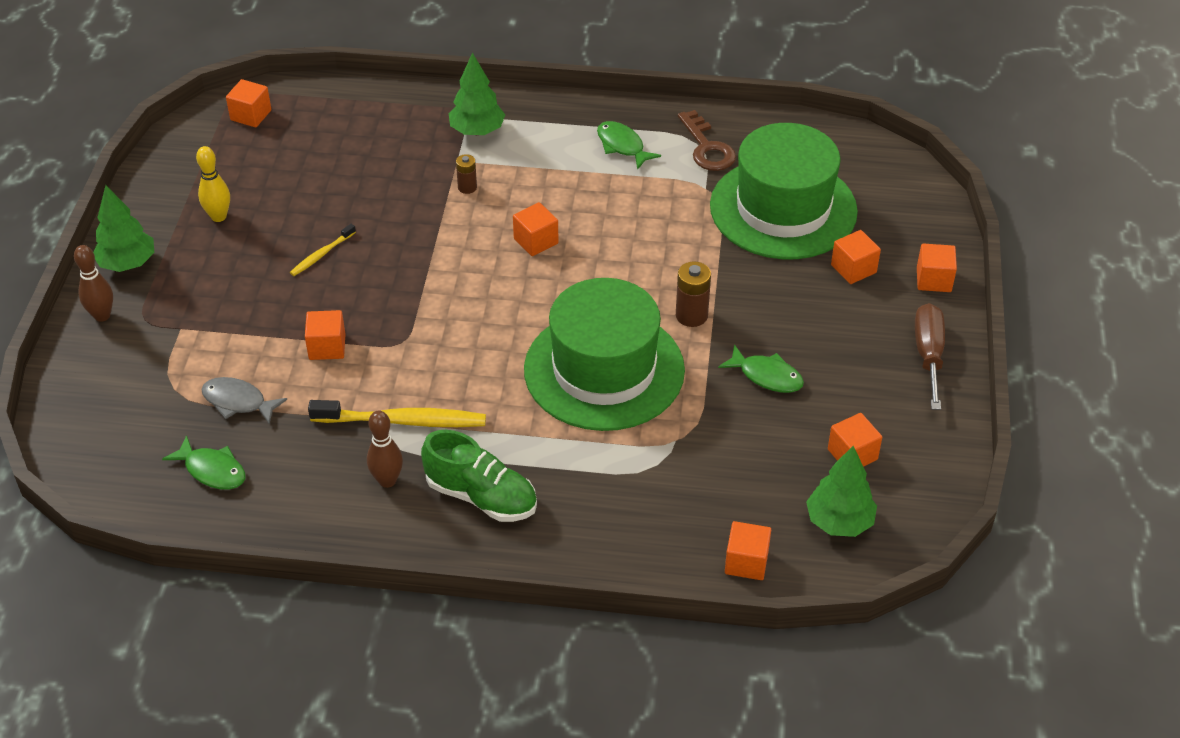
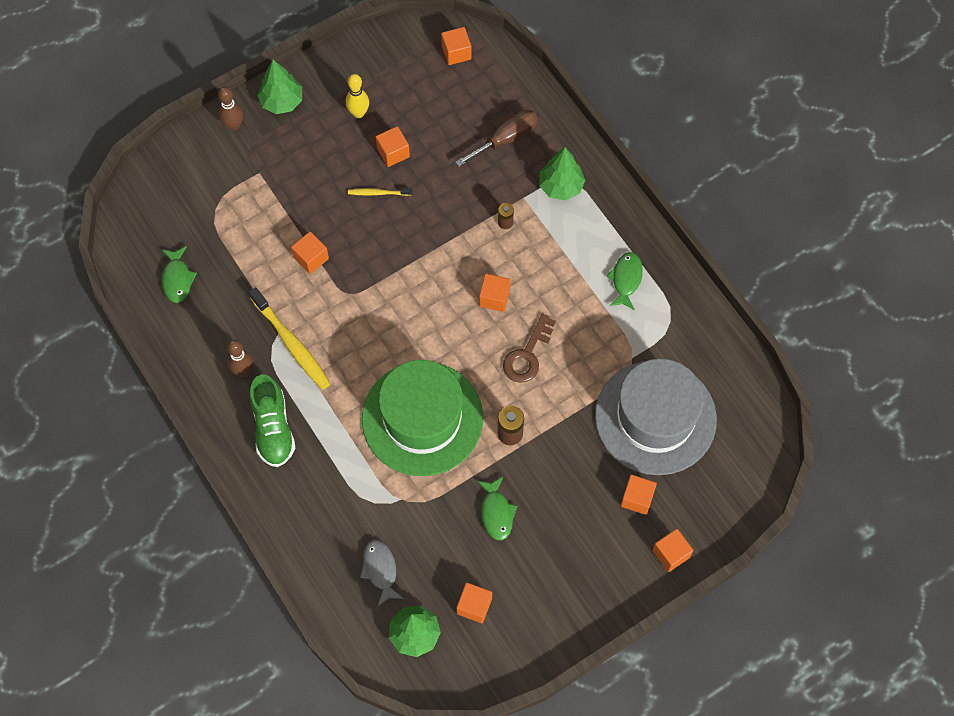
camera: 50 degrees right, 20 degrees up
(238, 402) = (233, 249): grey fish -> grey fish (380, 570)
(707, 147) = (672, 330): brown key -> brown key (527, 355)
(746, 562) = (342, 604): orange cube -> orange cube (393, 152)
(783, 208) = (655, 417): green hat -> grey hat
(928, 355) = (598, 595): brown screwdriver -> brown screwdriver (506, 138)

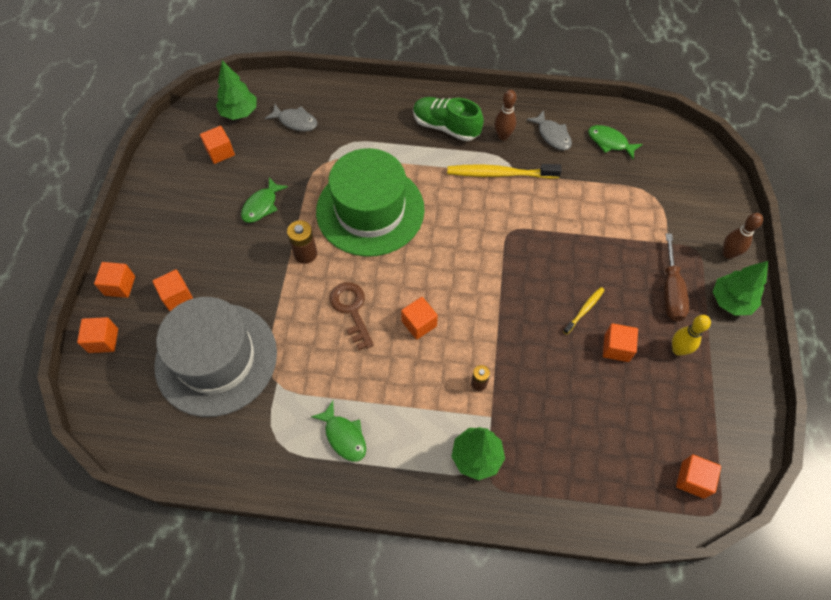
camera: 130 degrees right, 5 degrees down
(208, 331) = (552, 135): none -> grey fish
(311, 258) = (560, 228): orange cube -> orange cube (103, 340)
(496, 513) = (262, 205): green fish -> green fish turned 90 degrees counterclockwise
(506, 138) = (563, 449): brown screwdriver -> brown screwdriver (670, 291)

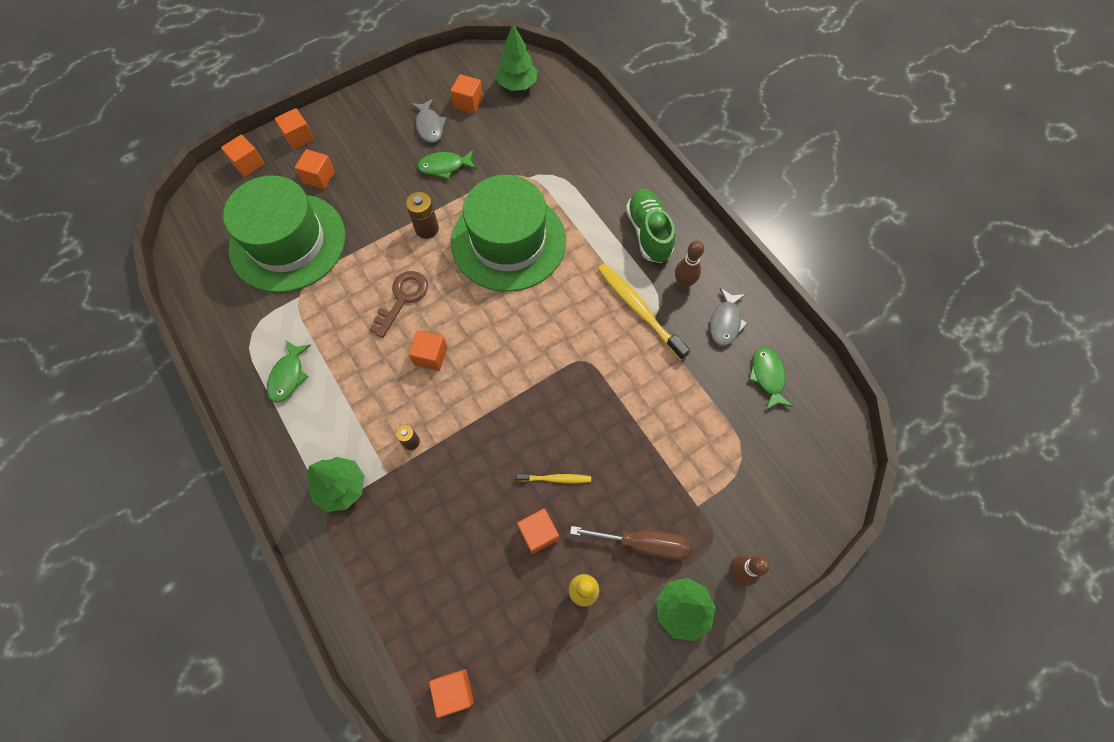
camera: 50 degrees right, 5 degrees up
(216, 358) = (288, 242): grey hat -> green hat
(295, 121) = (545, 126): grey fish -> grey fish (429, 126)
(670, 291) = (643, 543): brown screwdriver -> brown screwdriver turned 135 degrees counterclockwise

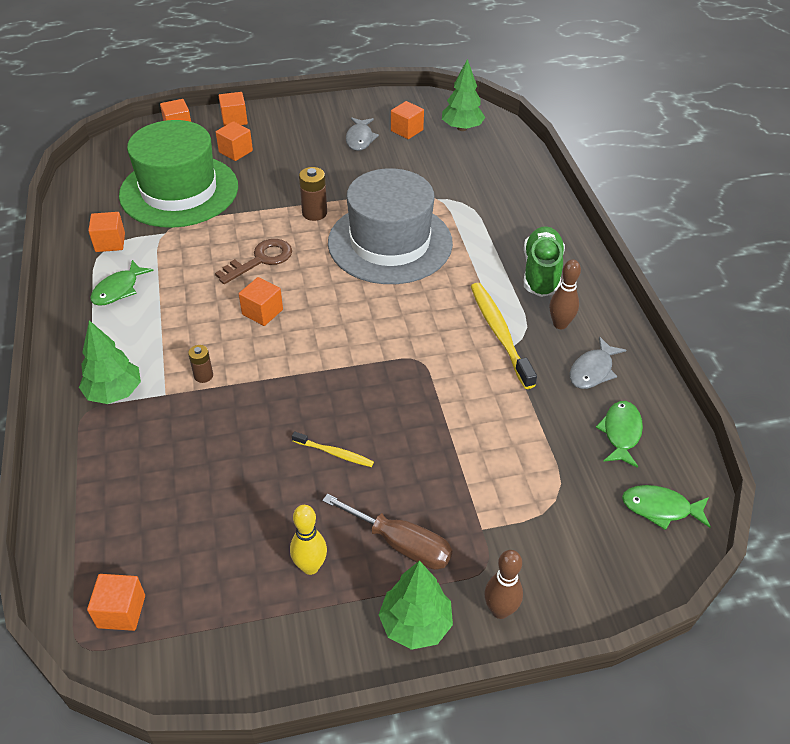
camera: 20 degrees right, 20 degrees down
(444, 166) = (358, 171): green fish -> green fish (660, 508)
(508, 241) = (390, 243): green hat -> grey hat
(538, 533) = (290, 496): orange cube -> orange cube (110, 242)

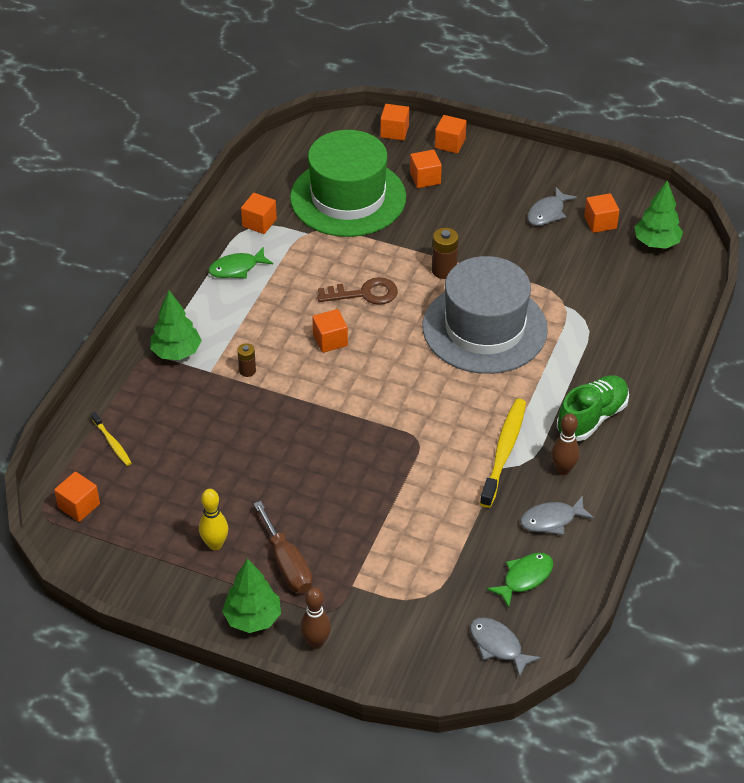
camera: 35 degrees right, 0 degrees up
(334, 453) = (294, 477): yellow toothbrush -> yellow toothbrush (112, 443)
(660, 508) = (498, 645): green fish -> grey fish

